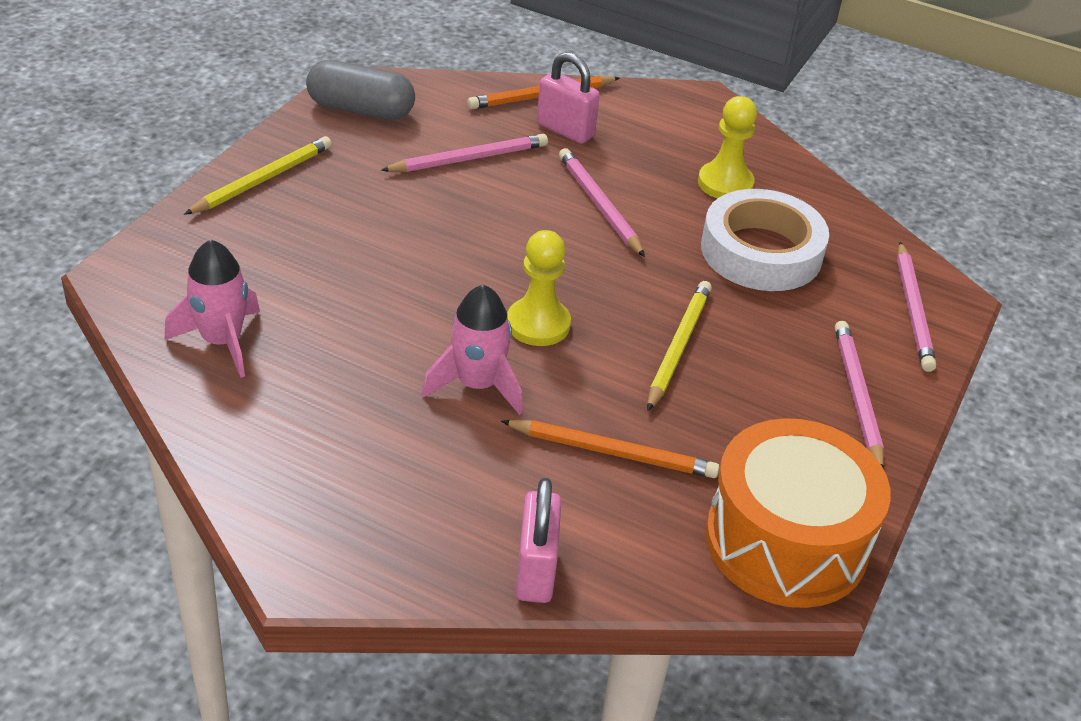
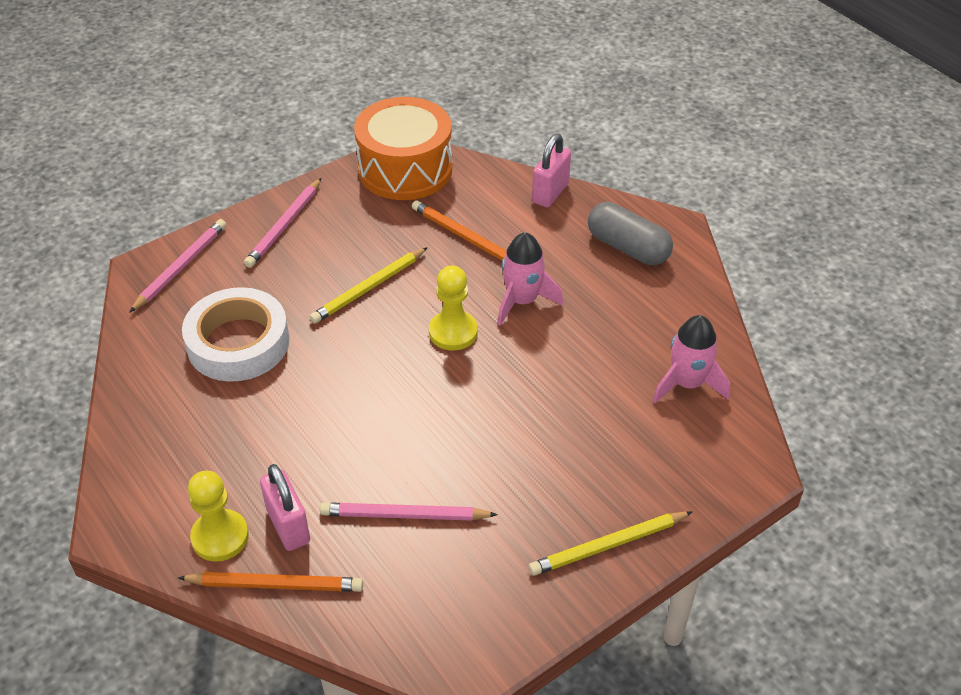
camera: 150 degrees left, 5 degrees up
(360, 109) = (474, 622): grey capsule -> grey capsule (628, 248)
(599, 205) = (327, 425): pink pencil -> none
(725, 183) = (200, 416): yellow pawn -> yellow pawn (220, 537)

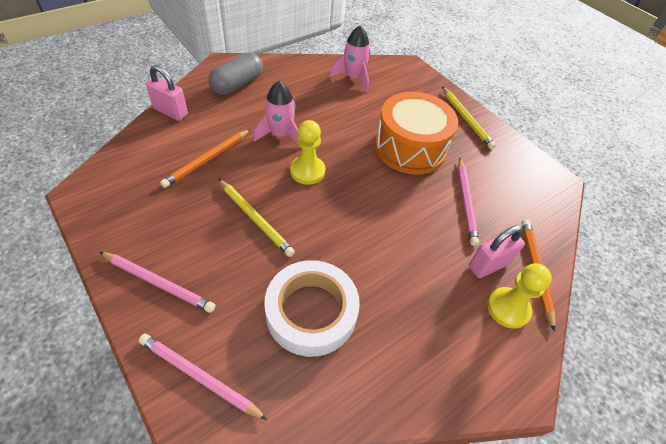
camera: 95 degrees left, 5 degrees up
(405, 169) = (107, 192): orange drum -> orange drum (410, 148)

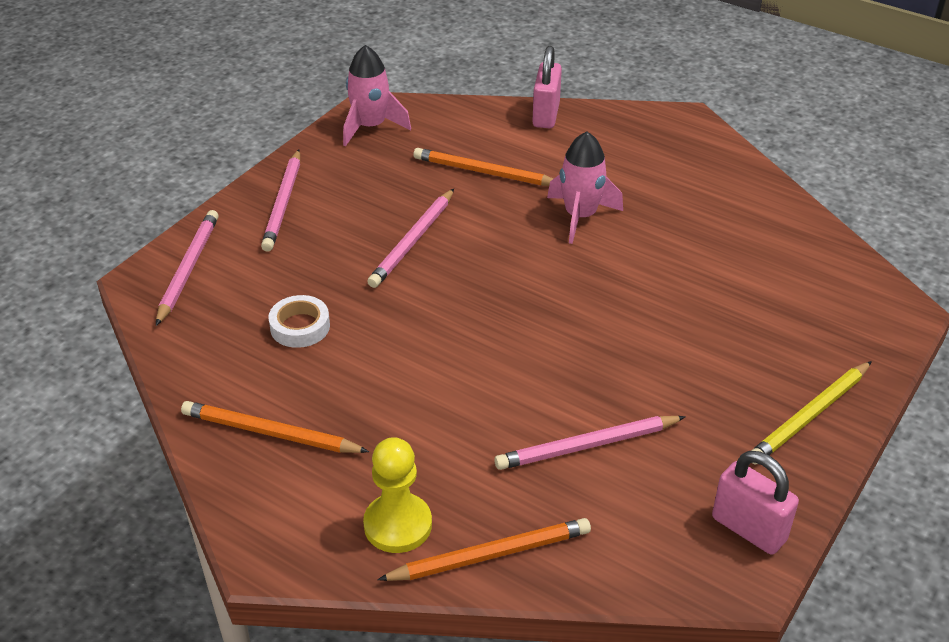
camera: 75 degrees right, 10 degrees down
(237, 84) = (653, 146): grey capsule -> none
(255, 219) = (413, 241): yellow pencil -> pink pencil
(307, 171) = (528, 261): yellow pawn -> none
(311, 312) = (300, 327): white tape -> white tape, size x0.50
(353, 78) = (787, 251): pink rocket -> pink rocket (370, 126)
(410, 148) = (665, 355): orange drum -> none
(413, 360) = (270, 433): none -> orange pencil
(488, 265) = (468, 492): pink padlock -> pink padlock (749, 529)

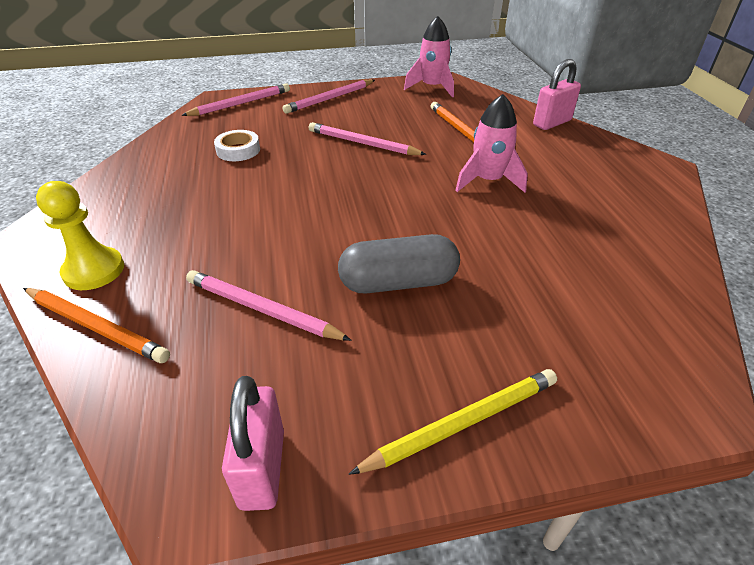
camera: 45 degrees right, 0 degrees up
(270, 433) = (137, 186): orange pencil -> none
(413, 241) = (363, 143): pink pencil -> pink pencil turned 45 degrees clockwise
(646, 354) = (398, 282): none -> grey capsule
(810, 415) = (462, 423): yellow pencil -> yellow pencil turned 150 degrees clockwise

